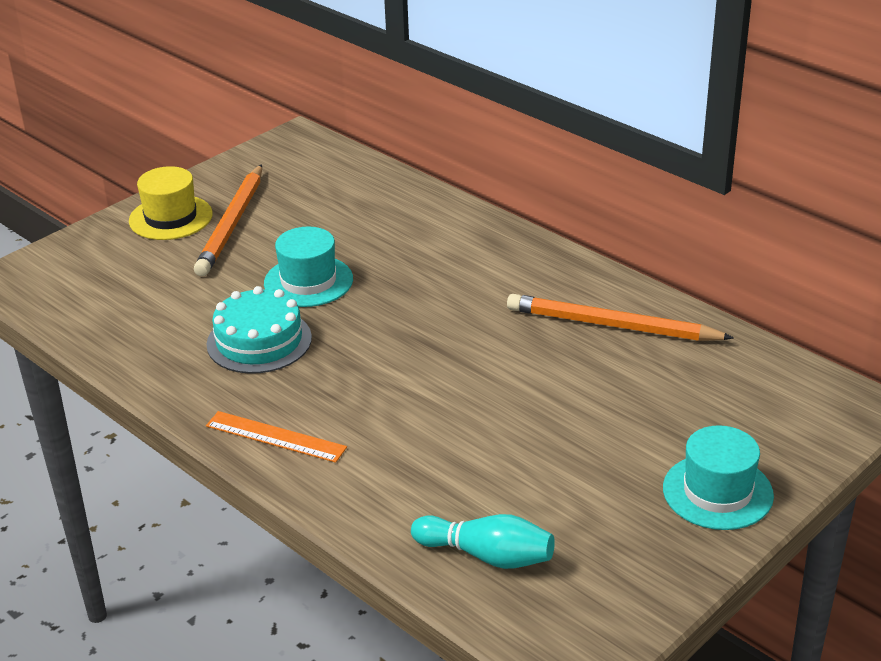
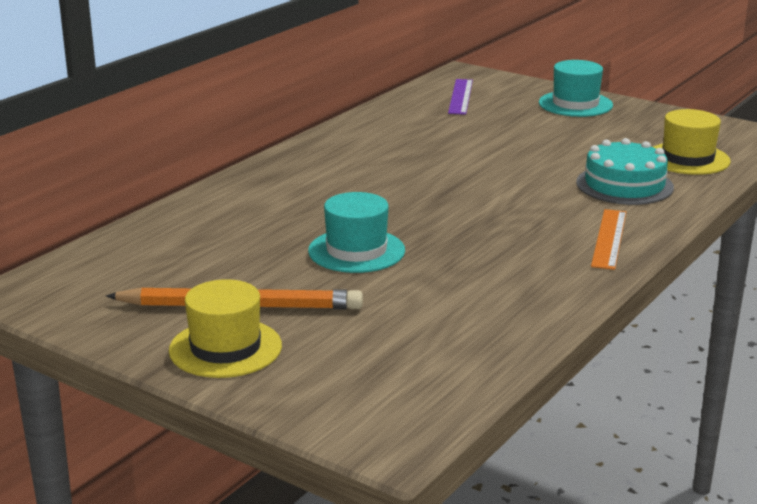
camera: 100 degrees left, 10 degrees down
(259, 341) = (470, 262): turquoise cake -> turquoise cake (624, 185)
(487, 556) = (687, 159): turquoise bowling pin -> yellow hat
(612, 325) = (394, 133): orange pencil -> none
(750, 390) = (460, 96): none -> purple ruler

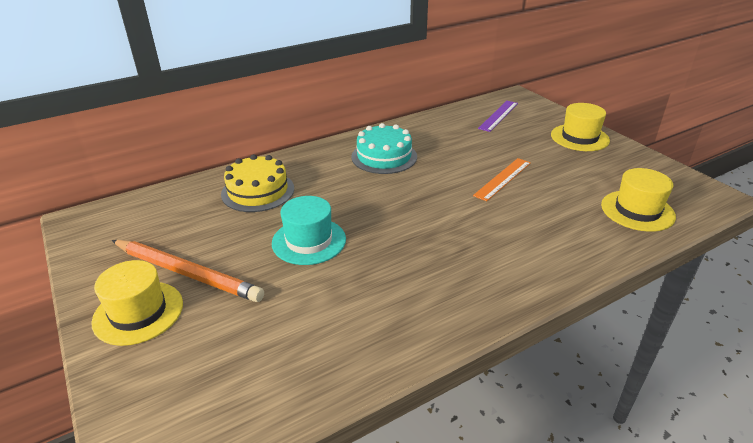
camera: 25 degrees right, 10 degrees up
(233, 220) = (258, 191): none -> yellow cake
(575, 104) = (579, 137): turquoise hat -> yellow hat
(609, 238) = (509, 282): orange ruler -> orange ruler (503, 179)
(624, 185) = (563, 226): turquoise cake -> turquoise cake (384, 156)

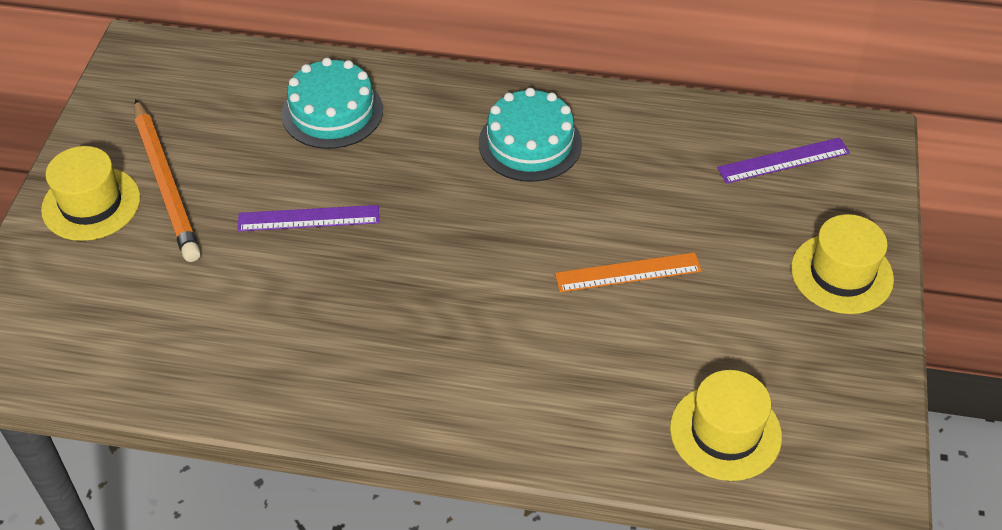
camera: 40 degrees right, 15 degrees up
(258, 191) = (332, 112): yellow cake -> turquoise cake
(309, 241) = (308, 218): turquoise hat -> purple ruler

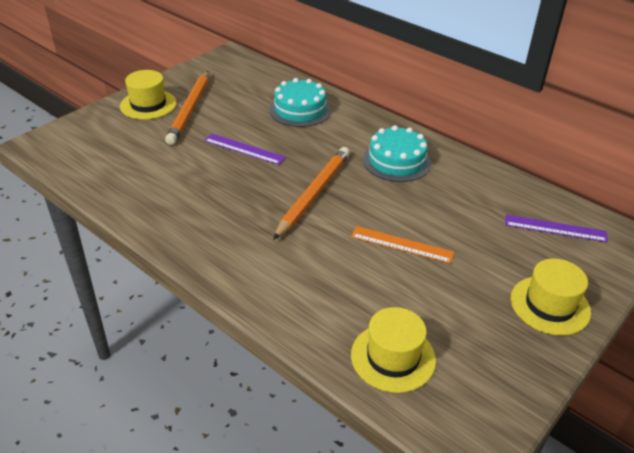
camera: 30 degrees right, 10 degrees down
(463, 248) = (314, 194): none -> orange pencil

